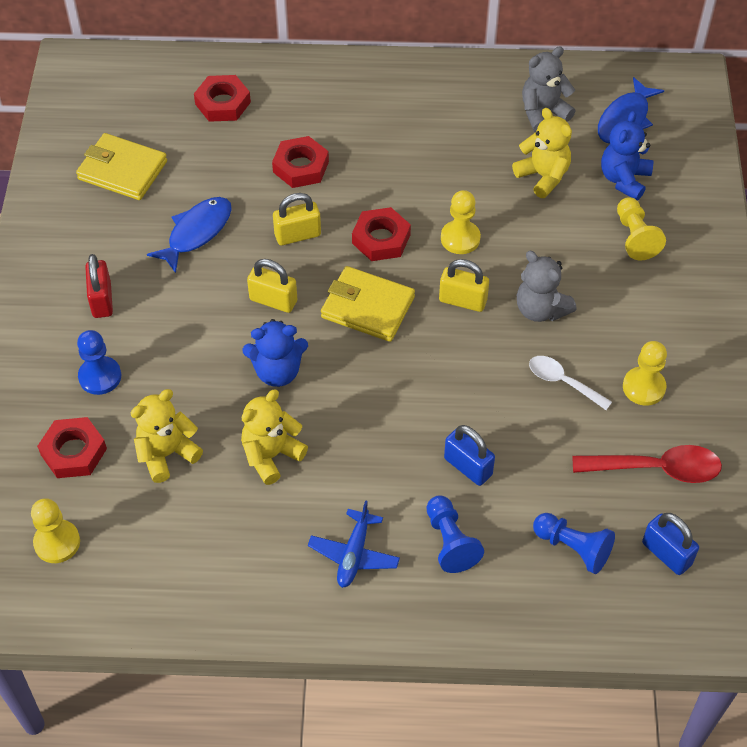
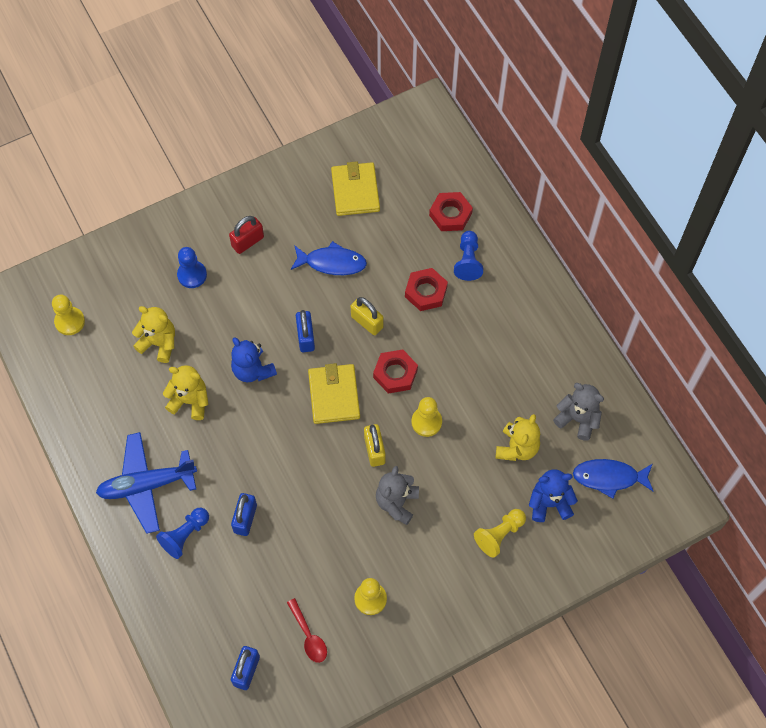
camera: 60 degrees right, 10 degrees up
(73, 452) = (133, 293): red nut -> none
(273, 300) = (305, 337): yellow padlock -> blue padlock
(354, 554) = (147, 485): blue plane -> blue plane, size x1.68
(562, 382) = (344, 545): white spoon -> none
(573, 548) = (220, 611): blue pawn -> blue pawn (468, 261)
(656, 468) = (309, 636): red spoon -> red spoon, size x0.65

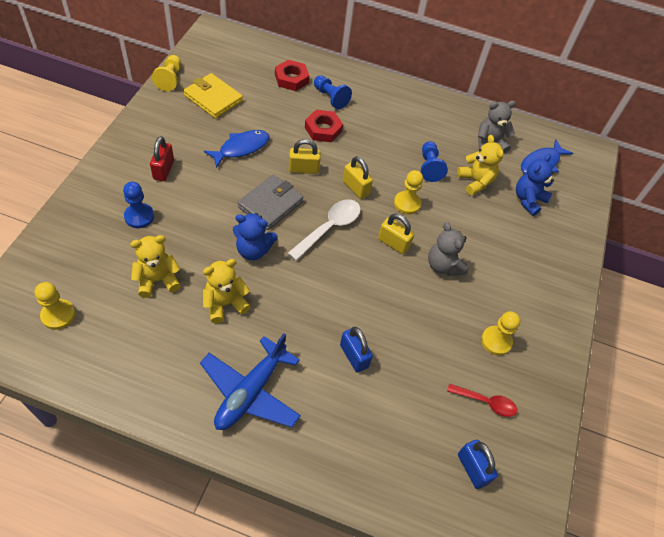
camera: 50 degrees left, 10 degrees down
(185, 535) = (321, 406): blue pawn -> blue pawn (429, 167)
(305, 337) = (270, 204): blue padlock -> grey wallet
(334, 395) = (329, 228): yellow wallet -> white spoon
(395, 373) = (355, 188): red nut -> yellow padlock
(499, 535) = (523, 239): yellow pawn -> yellow pawn (170, 79)

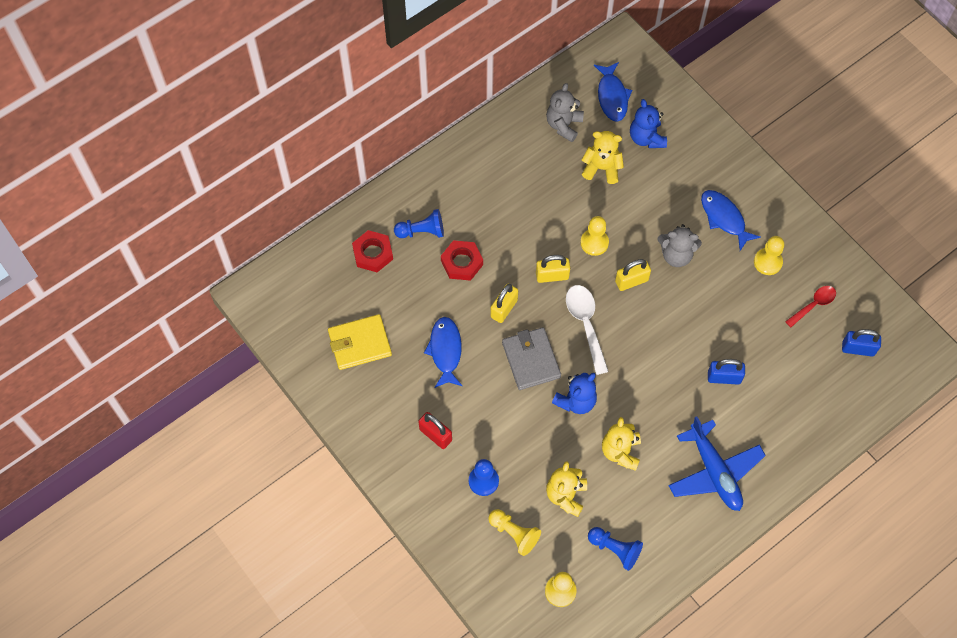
camera: 50 degrees left, 10 degrees up
(170, 79) = (305, 372): yellow pawn -> yellow pawn (514, 534)
(429, 167) = (562, 196): blue pawn -> blue pawn (615, 549)
(508, 287) = (724, 218): none -> blue fish

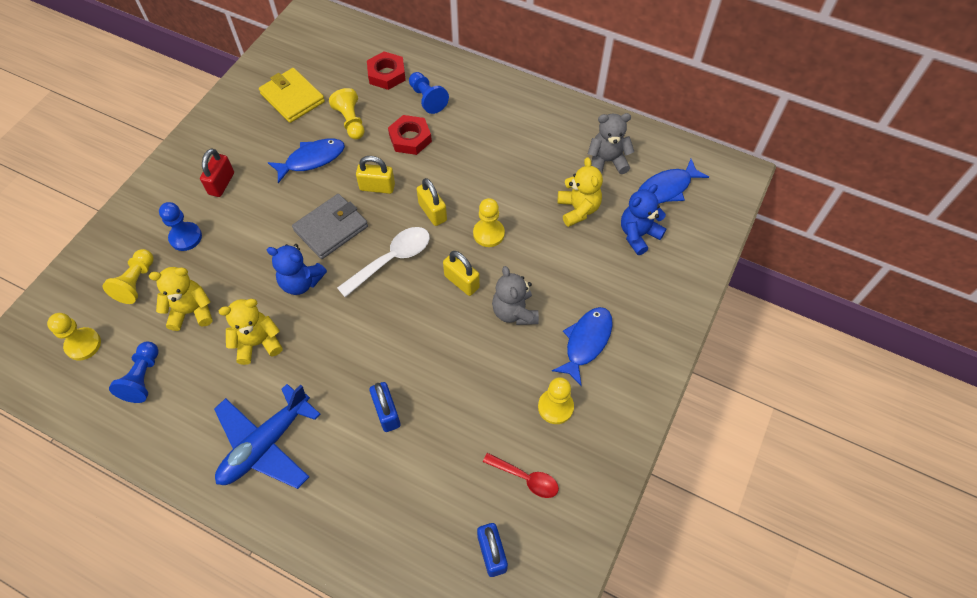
camera: 65 degrees right, 5 degrees down
(416, 304) = (351, 121): none -> yellow pawn

